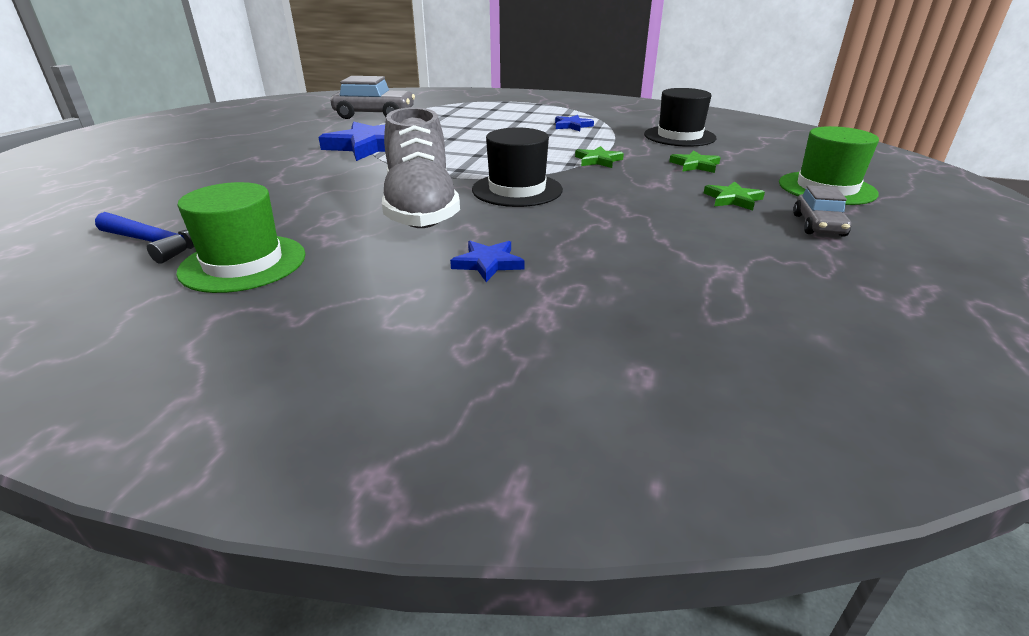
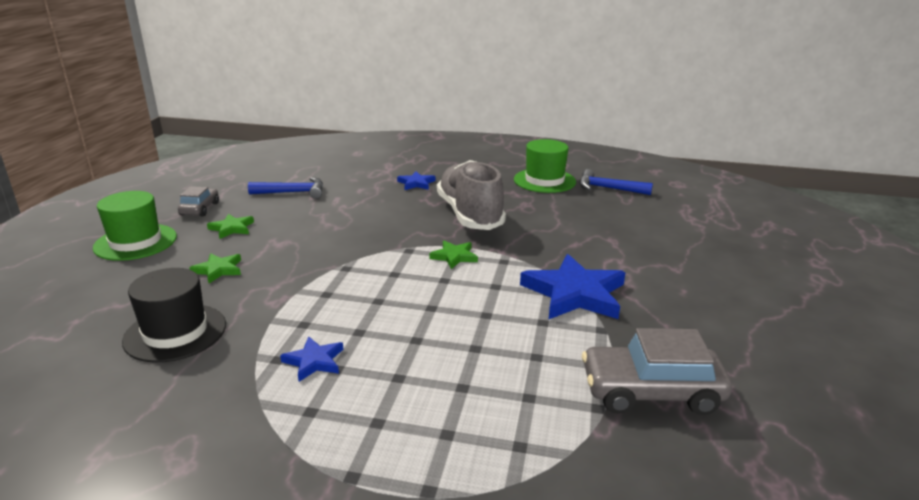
camera: 175 degrees right, 5 degrees down
(517, 190) = (401, 233): black hat -> none
(598, 160) = (315, 275): green star -> green star (454, 257)
(703, 250) = (293, 192): none -> blue hammer

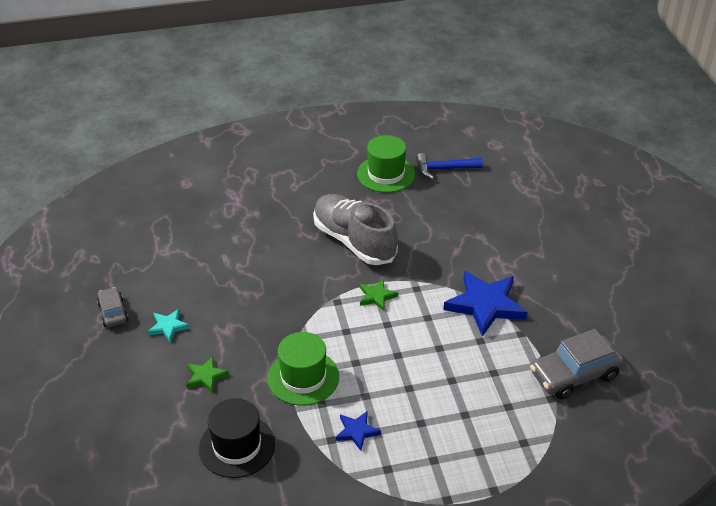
camera: 25 degrees left, 15 degrees up
(135, 242) = (101, 372): green hat -> green hat (303, 377)
(232, 228) = (168, 327): green star -> turquoise star
(293, 192) = (178, 262): blue hammer -> none
(416, 183) = (278, 213): blue star -> none

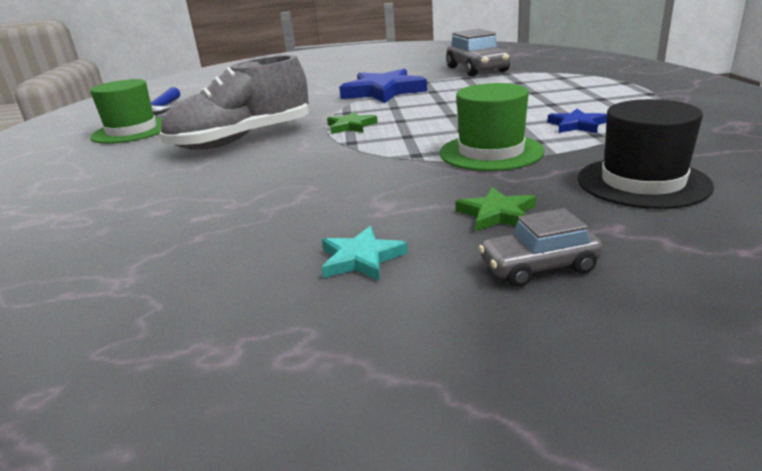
camera: 80 degrees left, 15 degrees down
(113, 312) = (285, 338): grey car -> grey car (539, 266)

